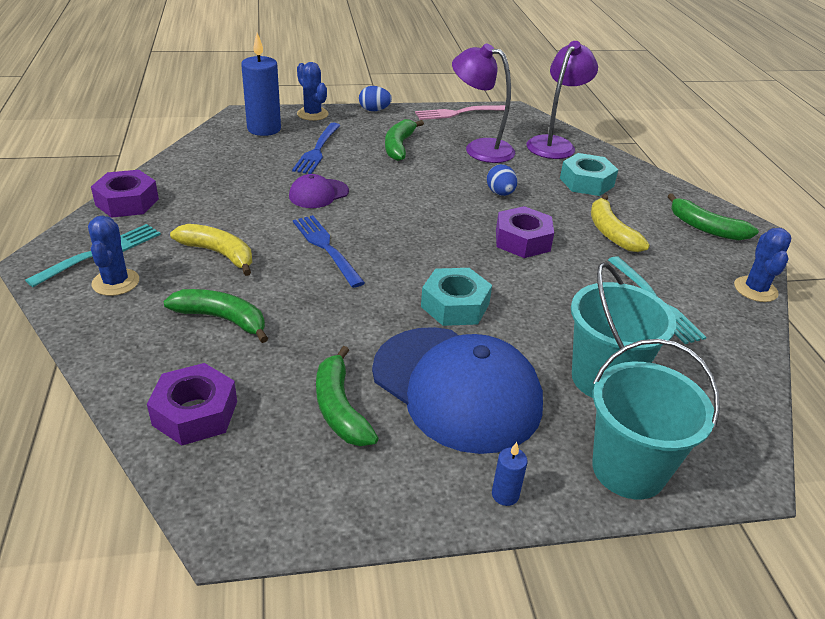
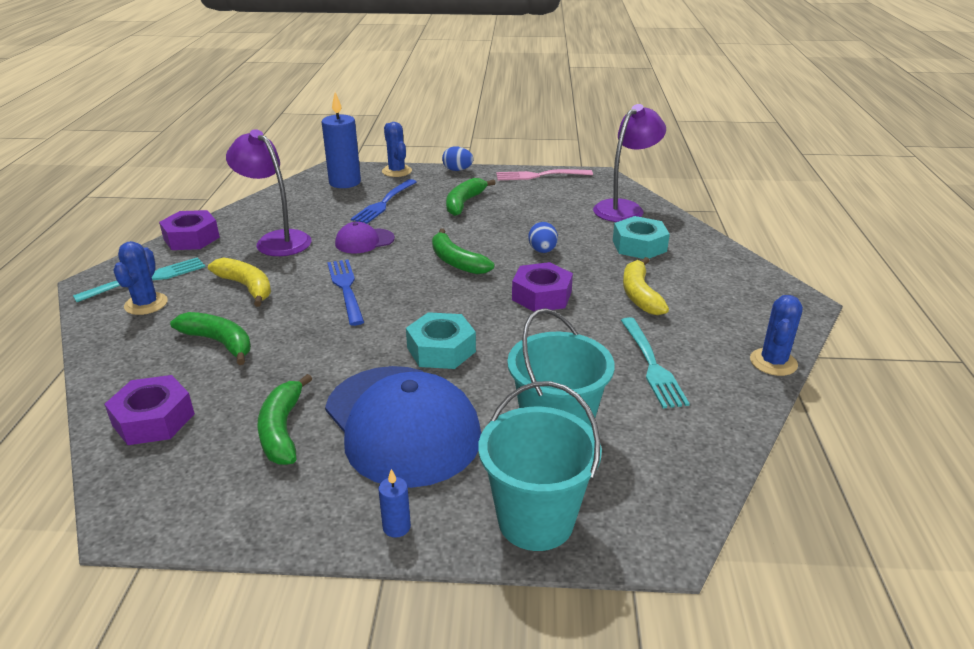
camera: 15 degrees right, 5 degrees down
(480, 148) = (544, 209): purple lamp -> purple lamp (276, 240)
(705, 228) = (748, 298): green banana -> green banana (456, 261)

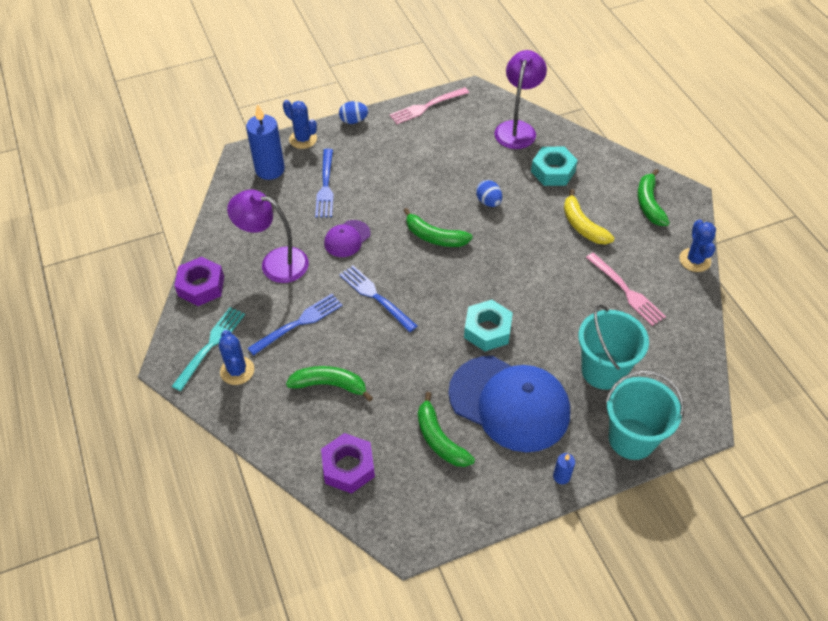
camera: 25 degrees left, 20 degrees up
(246, 287) = (298, 323): yellow banana -> blue fork
(464, 203) = (390, 164): green banana -> green banana (649, 204)
(542, 296) = (518, 251): purple nut -> none
(652, 365) = (626, 291): turquoise fork -> pink fork

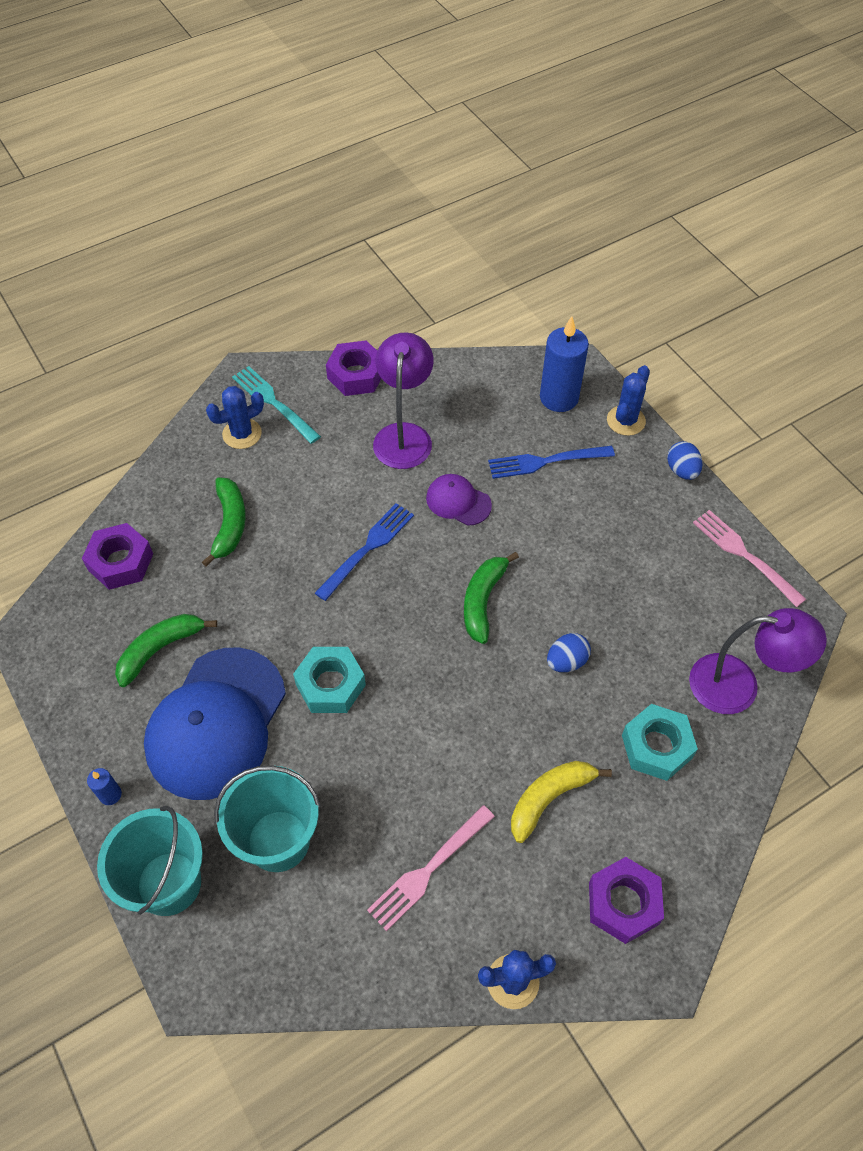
camera: 80 degrees right, 5 degrees up
(211, 345) = (274, 403): turquoise fork -> turquoise fork turned 150 degrees counterclockwise
(298, 323) = (315, 477): blue fork -> none
(649, 204) = (623, 903): green banana -> purple nut

